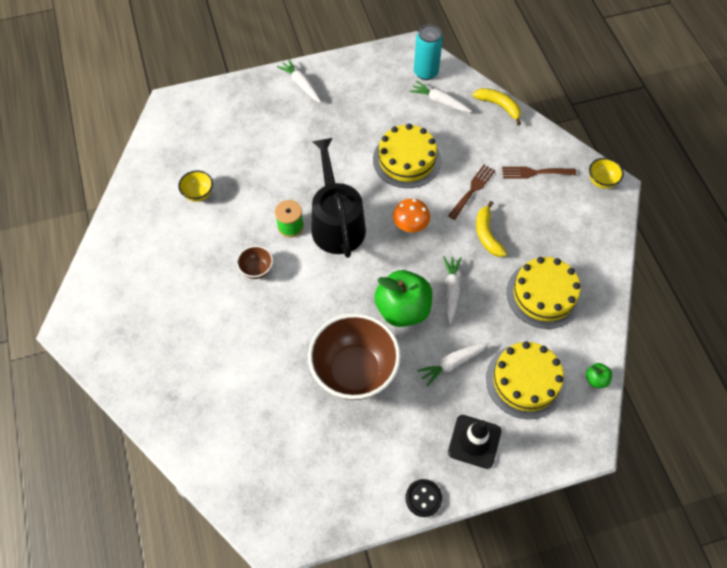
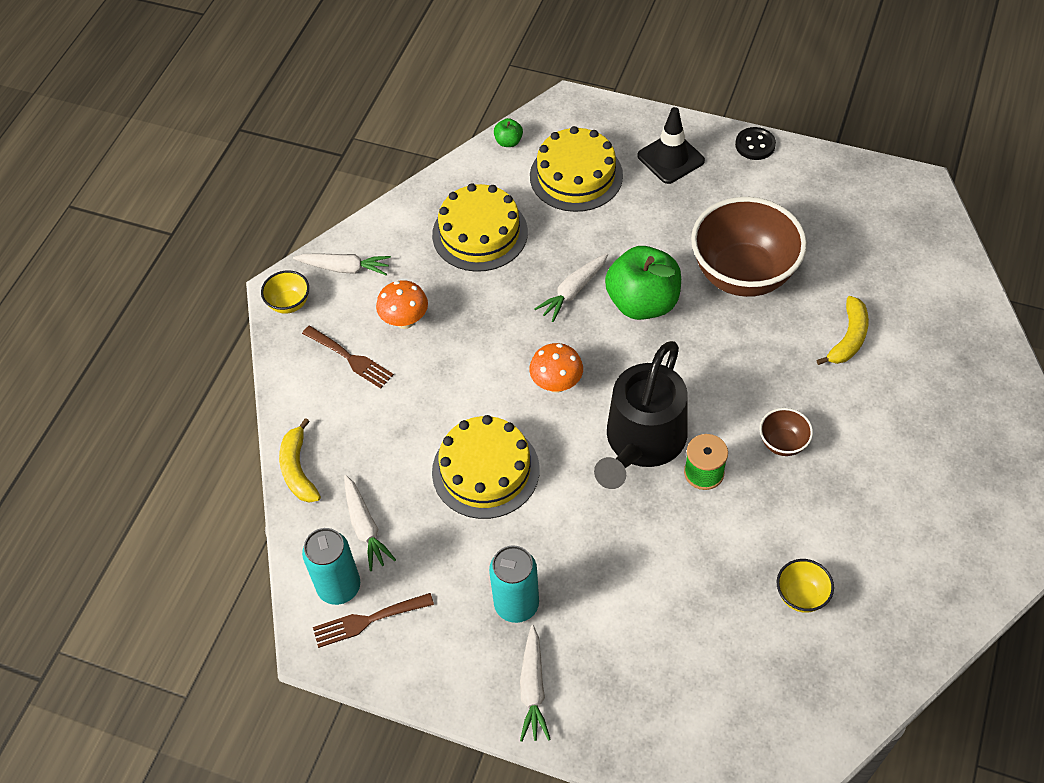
camera: 140 degrees left, 5 degrees down
(337, 111) = (516, 604): none -> turquoise can
(452, 363) = (634, 227): white carrot -> white carrot (344, 268)
(472, 190) = (443, 383): brown fork -> brown fork (368, 620)
(487, 234) = (477, 324): yellow banana -> yellow banana (848, 338)
(528, 211) = (405, 321): none -> orange mushroom

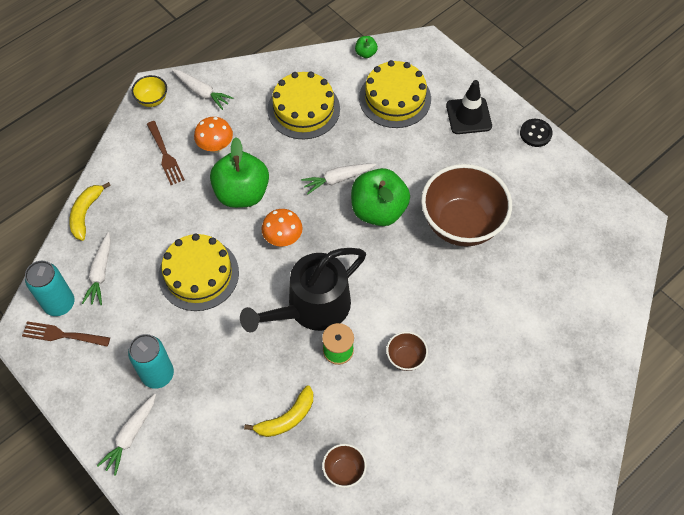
camera: 25 degrees right, 5 degrees up
(473, 357) = (242, 193): none -> green apple
(801, 596) = (344, 470): yellow bowl -> brown bowl
(848, 338) = (504, 306): yellow banana -> yellow banana (287, 418)

